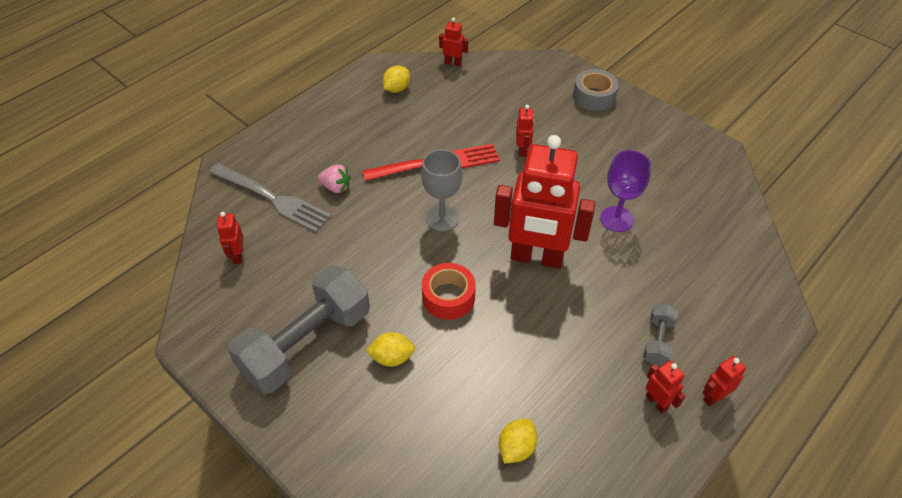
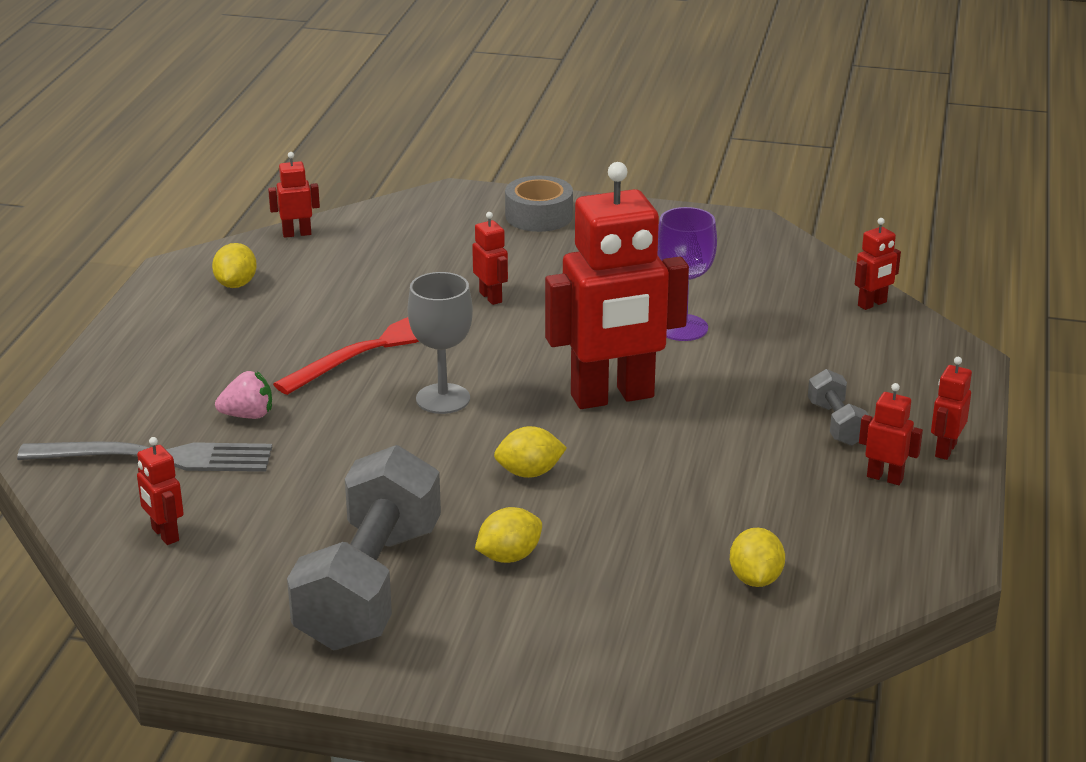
camera: 30 degrees left, 20 degrees down
(448, 297) = (529, 473): red tape -> yellow lemon
(752, 248) = (872, 304): none -> red robot

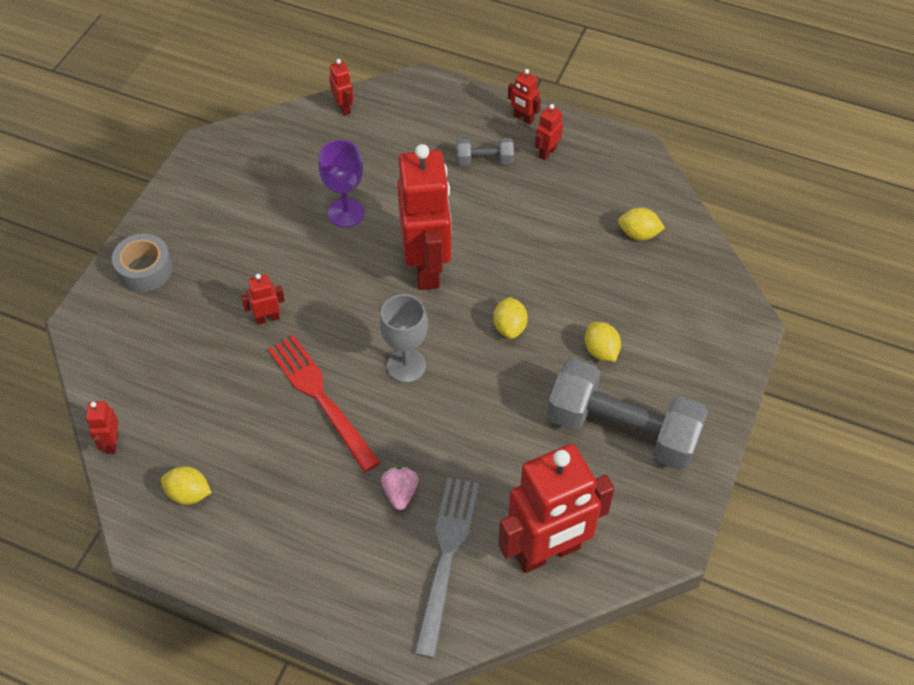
camera: 80 degrees left, 25 degrees up
(164, 535) = (548, 552): red robot -> red robot, size x2.47

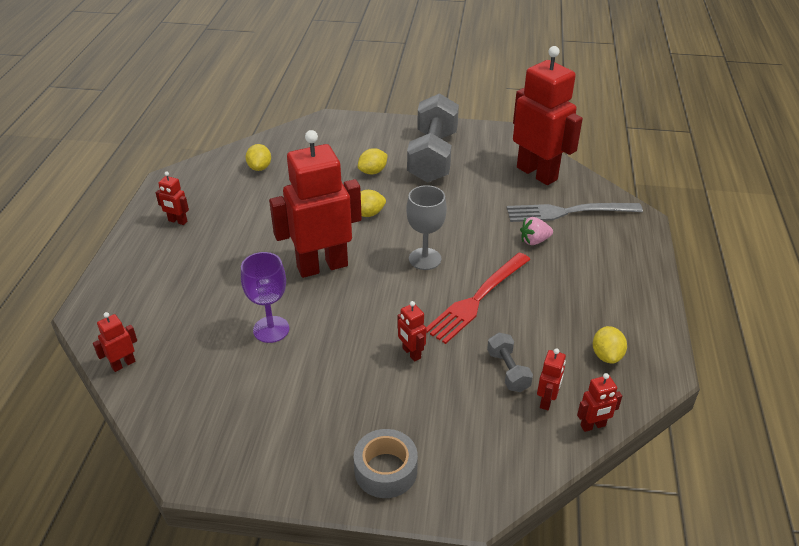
camera: 105 degrees left, 15 degrees down
(484, 160) = (191, 254): grey dumbbell -> grey dumbbell (508, 371)
(523, 118) = (135, 240): red robot -> red robot (547, 401)

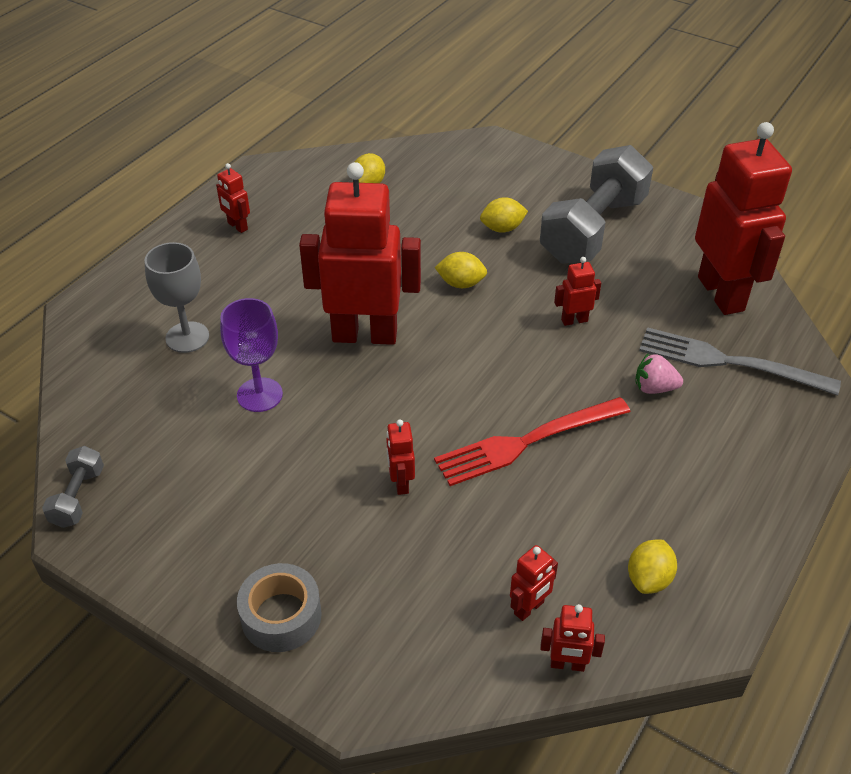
camera: 25 degrees right, 5 degrees up
(123, 364) = (84, 380): red robot -> red robot (574, 320)
(425, 259) = (494, 366): grey goblet -> grey goblet (187, 337)
(508, 371) = (505, 550): grey dumbbell -> grey dumbbell (78, 497)

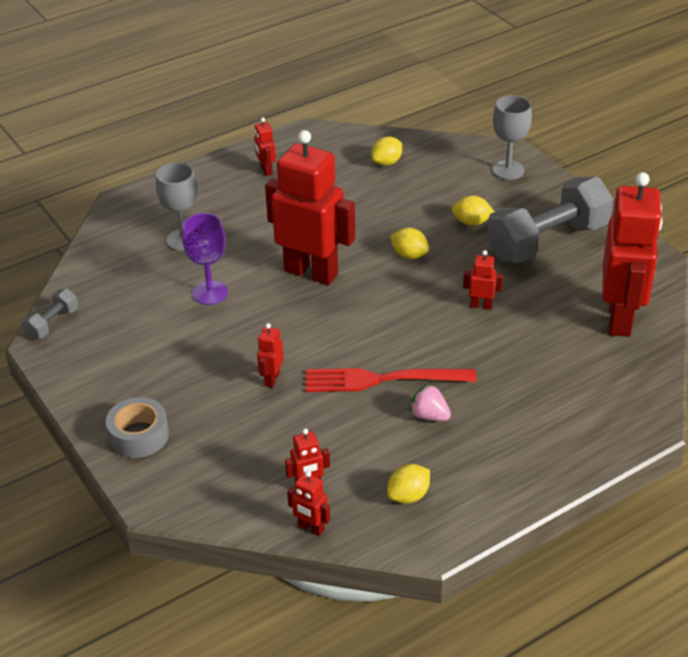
camera: 25 degrees right, 5 degrees down
(502, 162) = (508, 170): none -> grey goblet
(654, 388) = (510, 371): pink strawberry -> pink strawberry (429, 416)
(728, 362) = (585, 370): grey fork -> none

